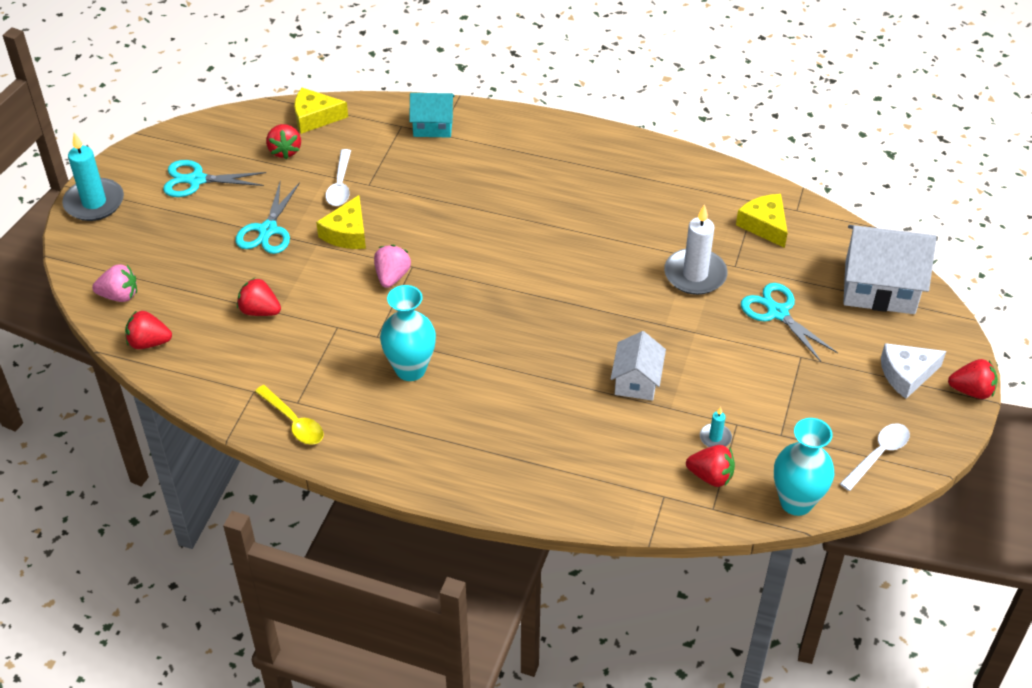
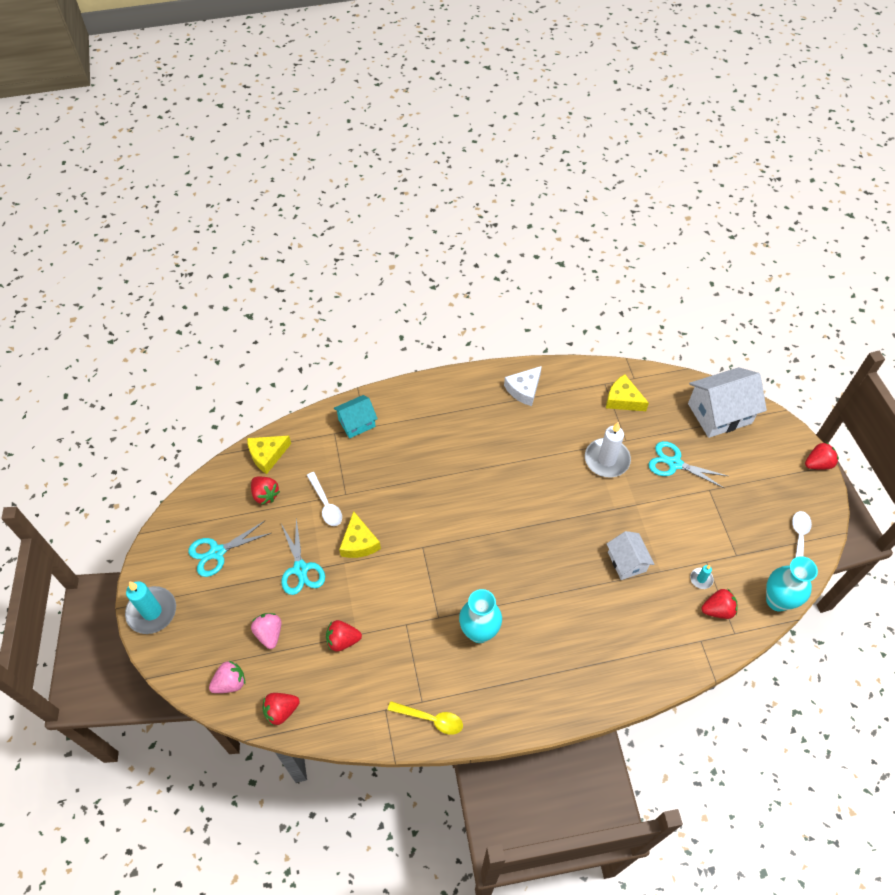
camera: 30 degrees left, 10 degrees up
(392, 276) = (415, 563): pink strawberry -> pink strawberry (269, 633)
(906, 375) = (776, 471): white cheese -> white cheese (524, 390)

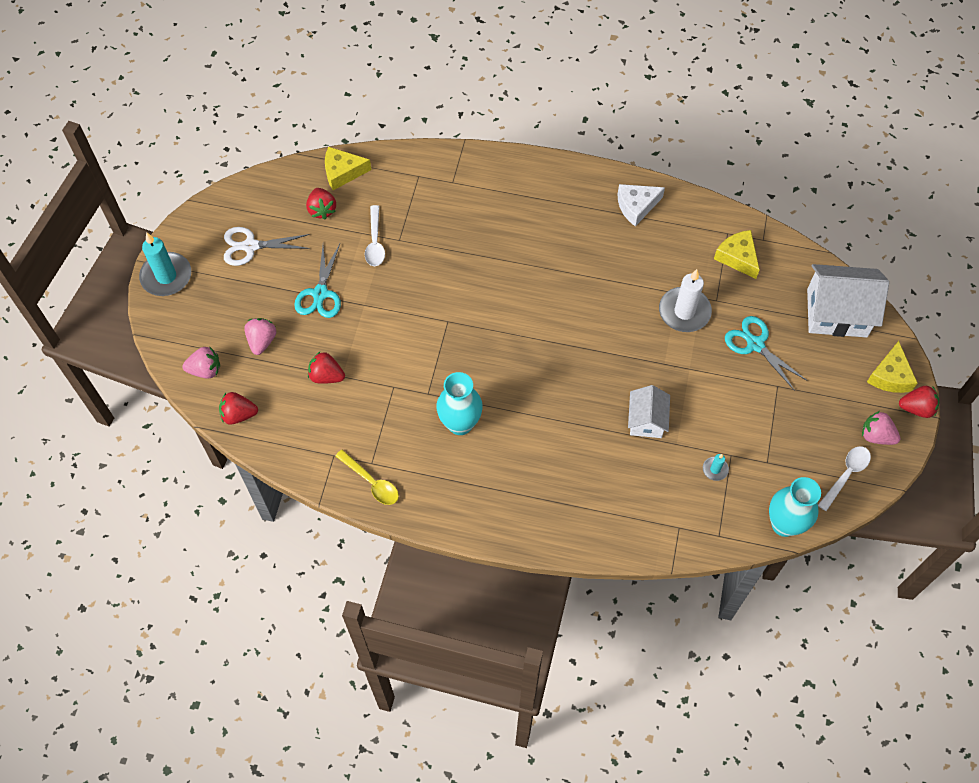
camera: 25 degrees right, 5 degrees up
(217, 552) = (250, 246): turquoise scissors -> white scissors
(357, 423) = (446, 174): turquoise house -> none
(359, 542) = (388, 292): yellow cheese -> yellow cheese (890, 376)
(717, 610) = (714, 506): red strawberry -> none
(802, 498) = (876, 435): none -> pink strawberry

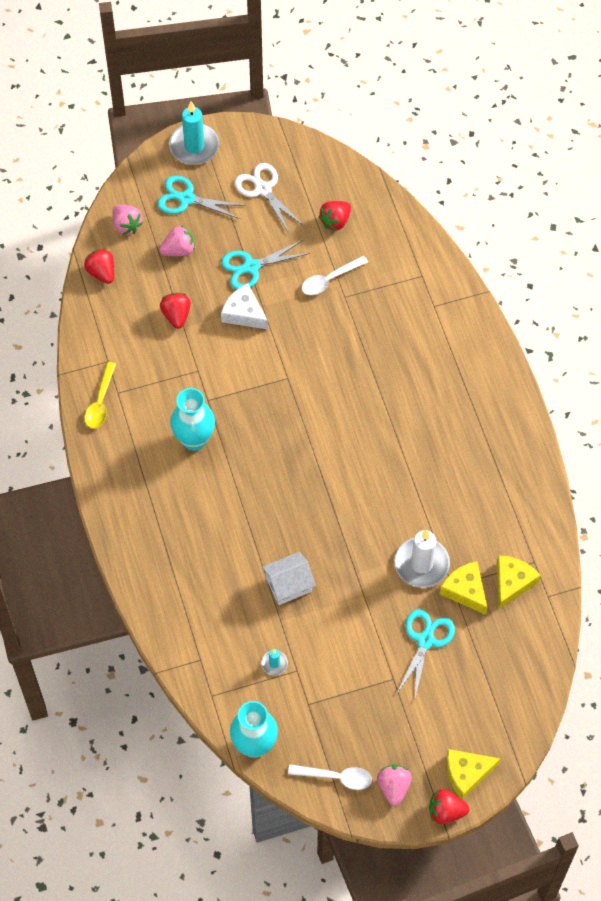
camera: 60 degrees right, 0 degrees up
(215, 309) = (186, 199): none -> turquoise scissors
(342, 172) = (384, 215): yellow cheese -> yellow cheese (465, 590)
(636, 206) = (511, 470): white cheese -> white cheese (244, 313)
(837, 313) = (507, 697): white house -> none
(916, 408) = (446, 811): red strawberry -> red strawberry turned 120 degrees clockwise

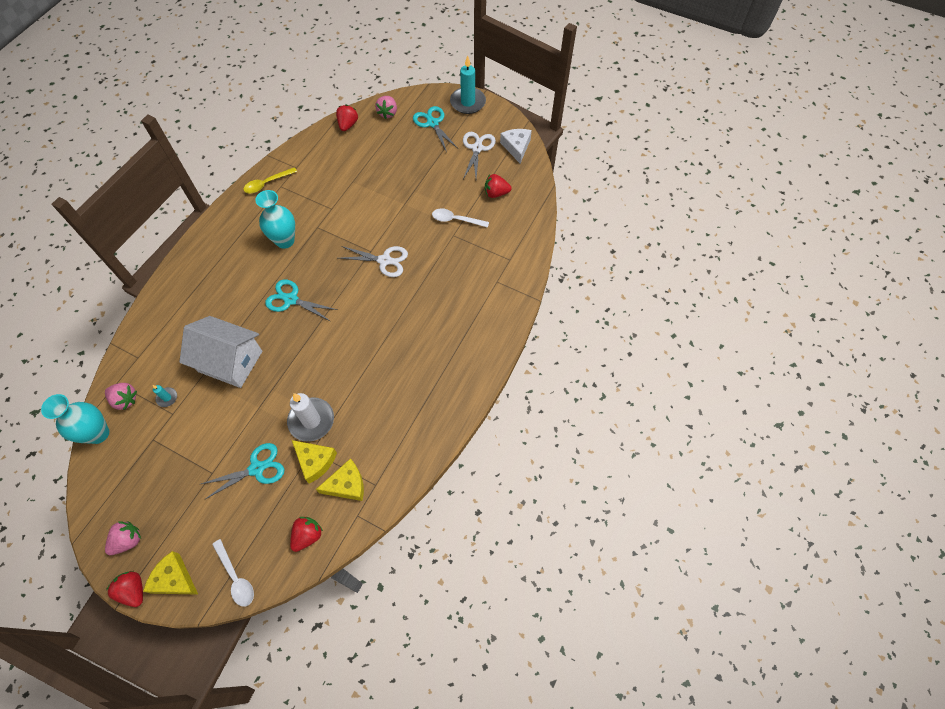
camera: 45 degrees right, 0 degrees up
(176, 315) = (356, 173): red strawberry -> red strawberry (307, 535)
(179, 250) = (397, 144): pink strawberry -> pink strawberry (125, 400)
(244, 313) = (390, 200): white cheese -> white cheese (516, 147)
(251, 267) = (423, 180): turquoise scissors -> turquoise scissors (291, 300)
(288, 585) = (230, 361): white house -> white house, size x1.70
(311, 375) = (384, 260): none -> white scissors
(336, 777) = (109, 499): white spoon -> white spoon (236, 577)
(465, 590) = (315, 461): yellow cheese -> yellow cheese turned 120 degrees clockwise

